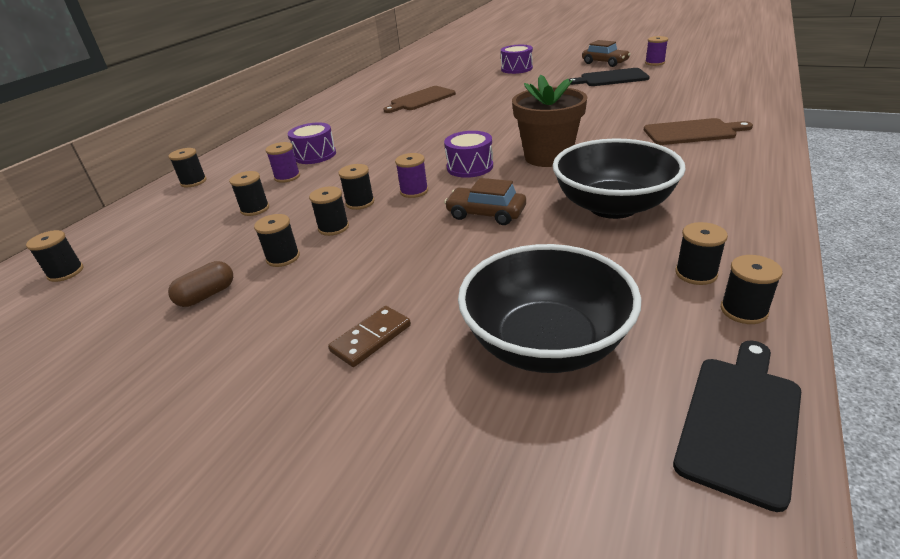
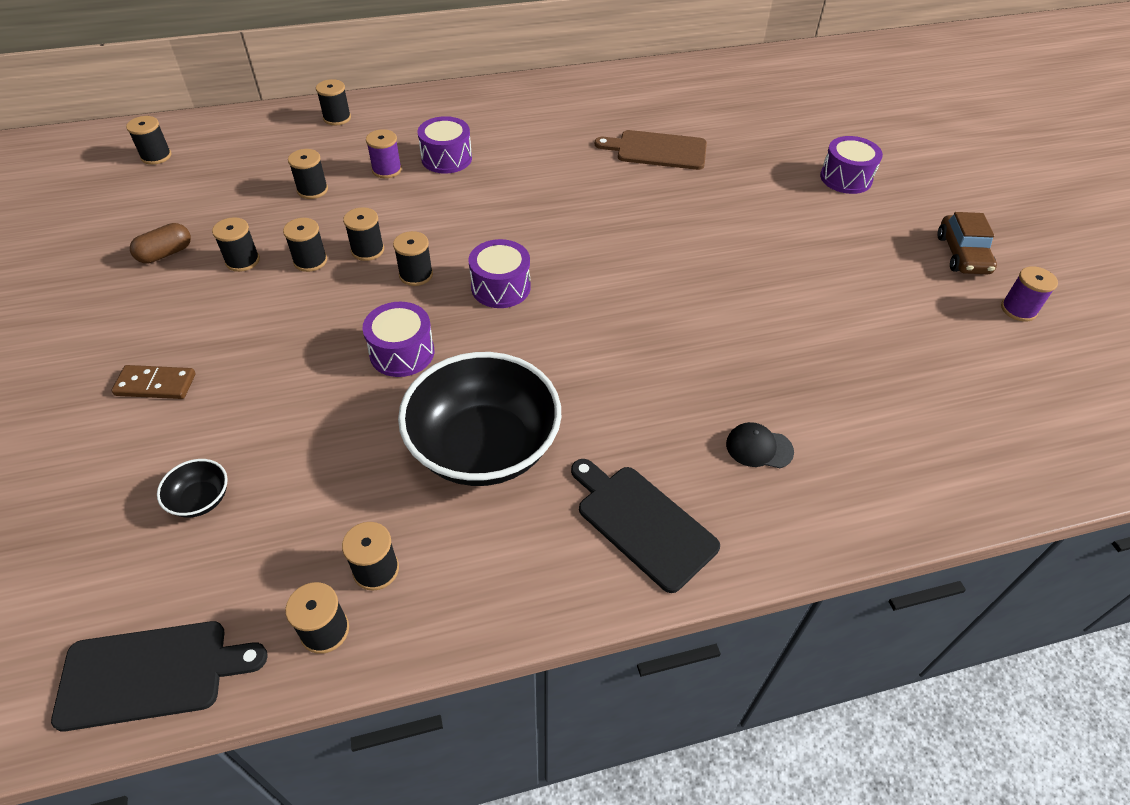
camera: 45 degrees right, 15 degrees up
(207, 295) = (165, 253): brown capsule -> brown capsule turned 45 degrees counterclockwise
(414, 191) = (416, 274): purple spool -> black spool
(486, 214) = (402, 352): brown car -> purple drum
(546, 343) = (201, 499): black bowl -> black bowl, size x0.40
(548, 157) = (574, 339): brown flower pot -> none
(611, 78) = (898, 288): black cutting board -> black cutting board (642, 523)
(692, 132) = (759, 448): brown cutting board -> black cap

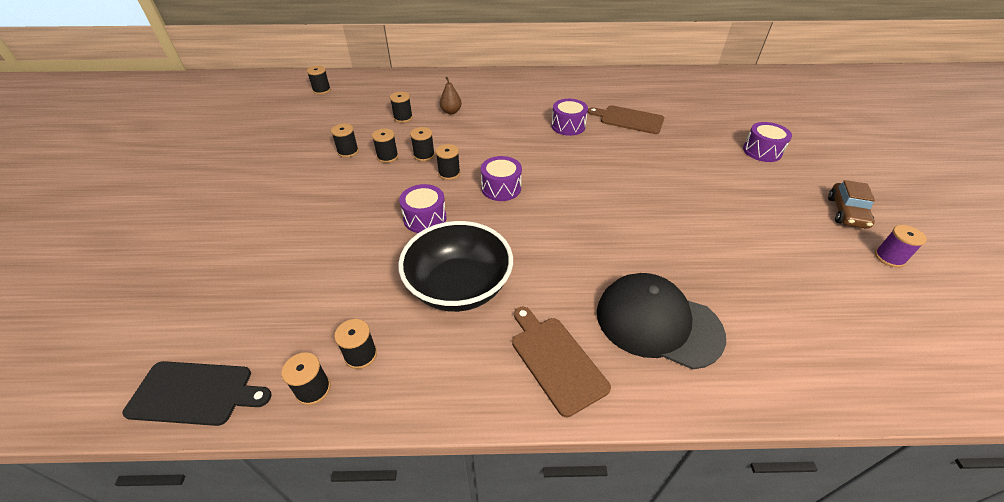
camera: 15 degrees right, 5 degrees down
(156, 384) = (271, 214): brown domino -> none
(165, 253) = (306, 142): brown capsule -> none
(201, 499) = (269, 287): black bowl -> none
(337, 118) = (431, 81): black spool -> none
(387, 170) = (451, 112): purple spool -> brown pear
(446, 158) = (490, 109): purple drum -> purple drum (568, 126)
(642, 523) = (556, 360): black cutting board -> brown cutting board
(759, 448) = (657, 323): black cap -> black cap, size x2.47

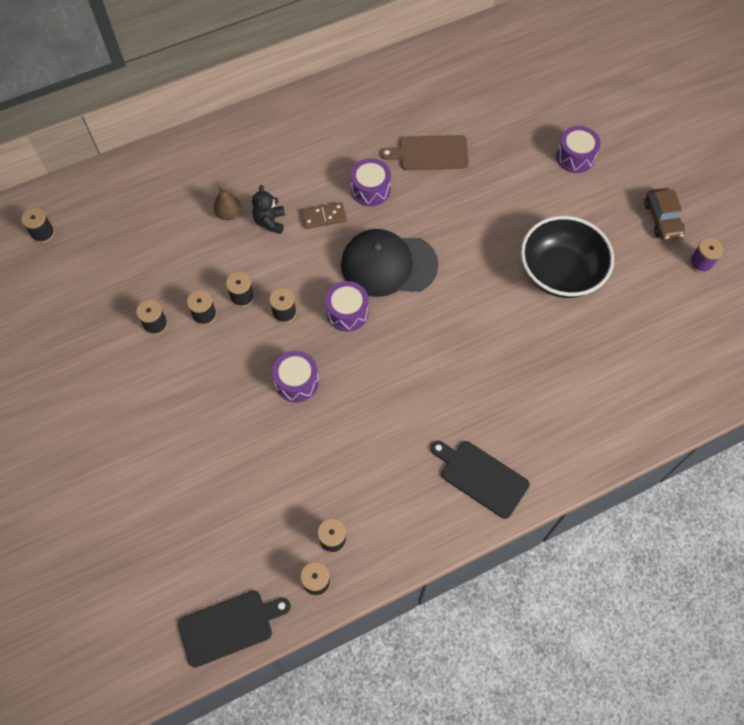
camera: 25 degrees left, 20 degrees up
(403, 118) = (179, 245): black spool -> none
(459, 287) = (372, 444): black bowl -> black bowl (560, 272)
(478, 123) = (270, 222): none -> black teddy bear
(521, 131) = (324, 217): none -> brown domino
(556, 360) = (481, 477): brown cutting board -> black cutting board
(657, 323) = (542, 409): black cap -> black cap (388, 265)

